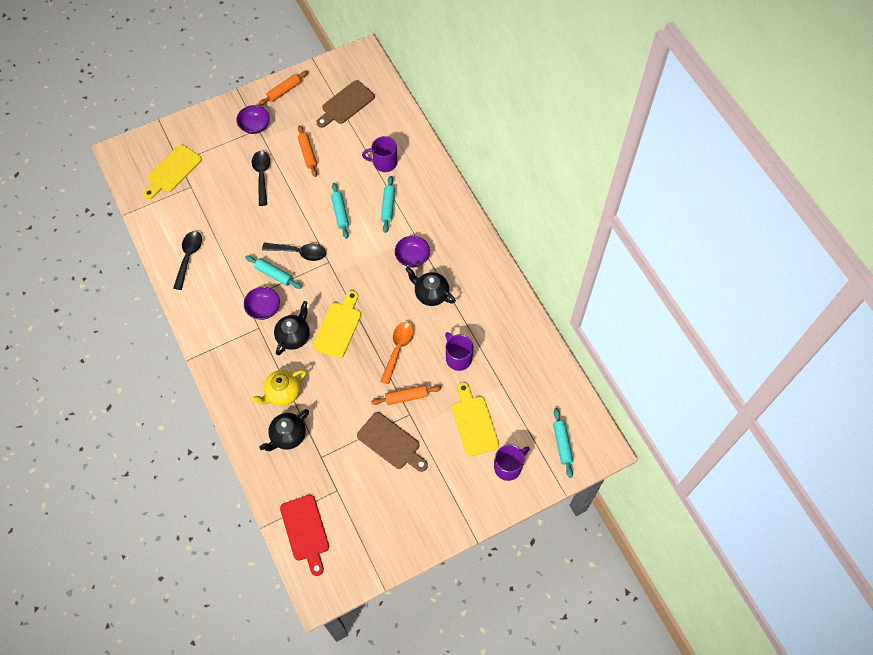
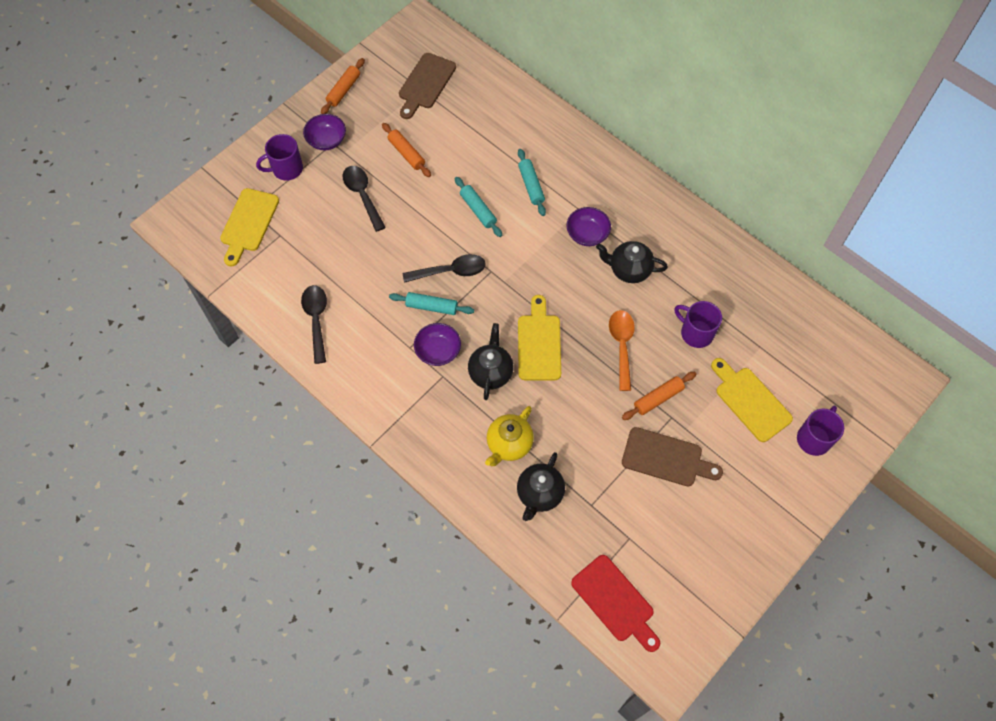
camera: 20 degrees left, 0 degrees up
(384, 163) = (502, 137): purple mug -> purple mug (286, 169)
(562, 444) = (861, 391): turquoise rolling pin -> none

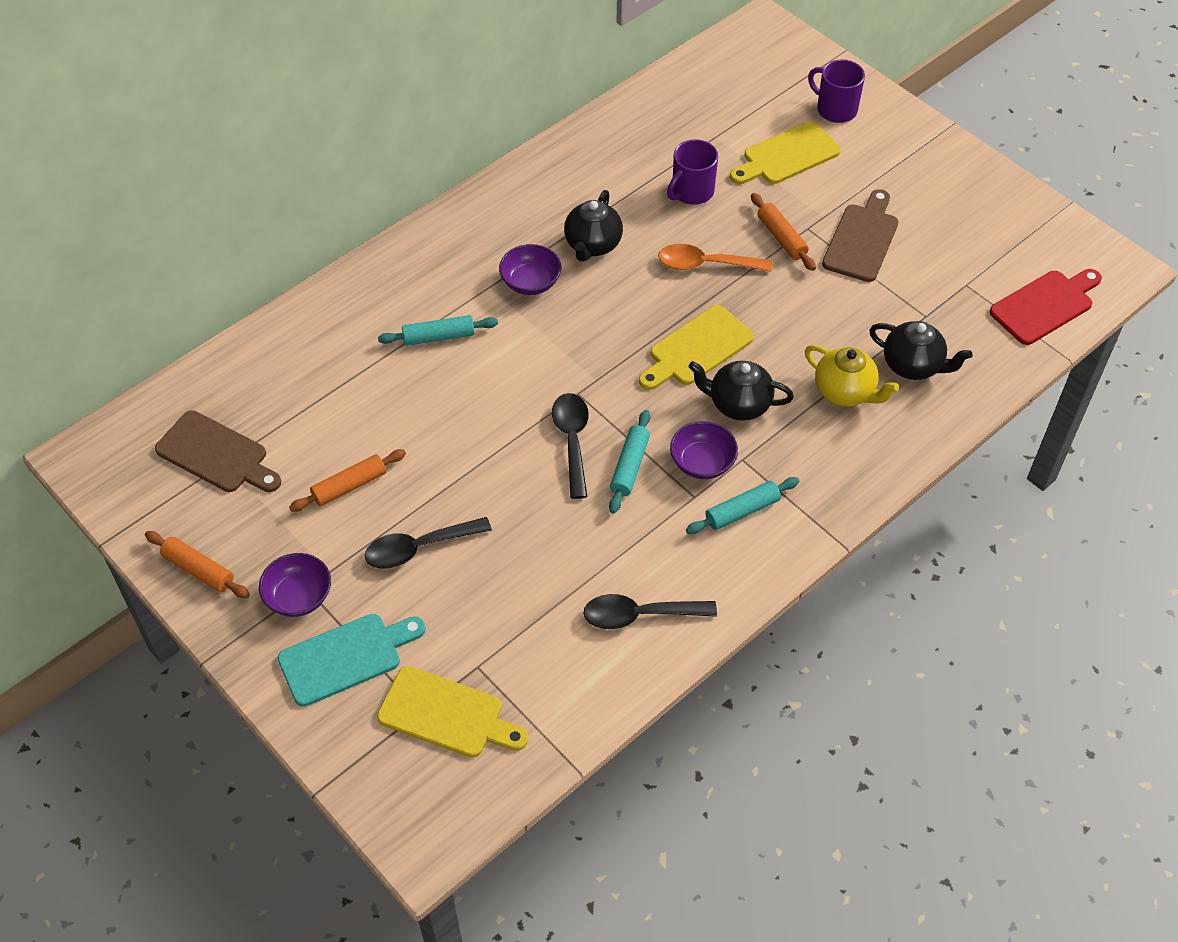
camera: 85 degrees left, 10 degrees down
(286, 169) = (346, 657): purple mug -> turquoise cutting board
(478, 210) = (471, 401): turquoise rolling pin -> turquoise rolling pin (742, 511)
(539, 343) = (697, 349): yellow cutting board -> yellow cutting board turned 45 degrees counterclockwise

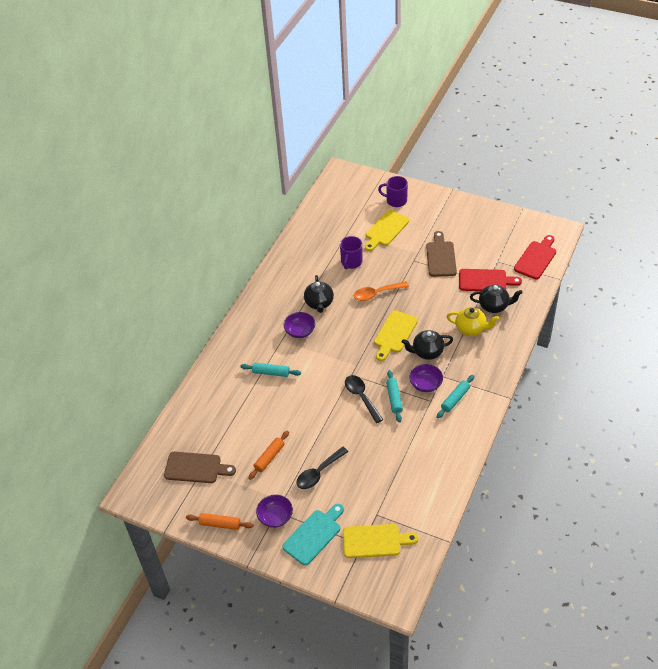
camera: 20 degrees left, 5 degrees down
(439, 336) = (271, 372): turquoise rolling pin -> turquoise rolling pin turned 45 degrees clockwise
(639, 615) = (436, 463): black spoon -> none
(781, 237) = (404, 269): orange rolling pin -> none
(923, 312) = (485, 280): none -> red cutting board

